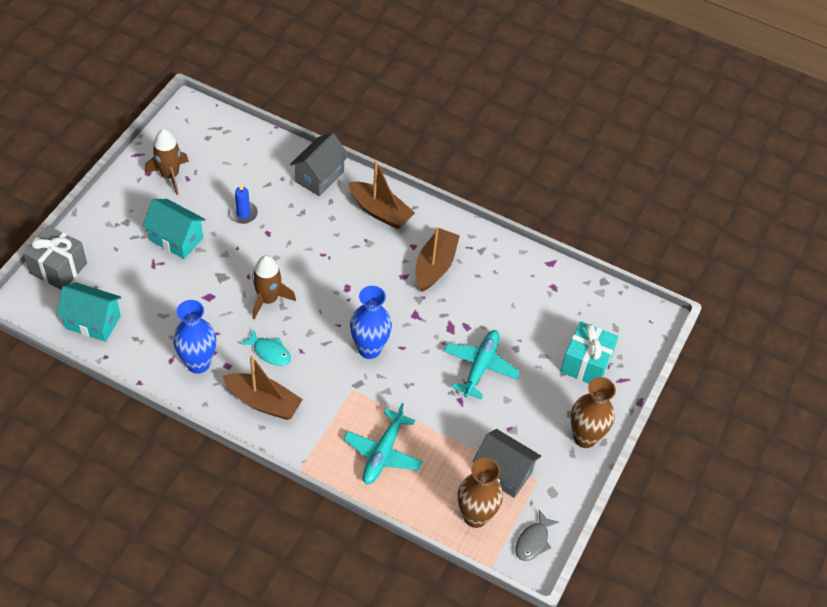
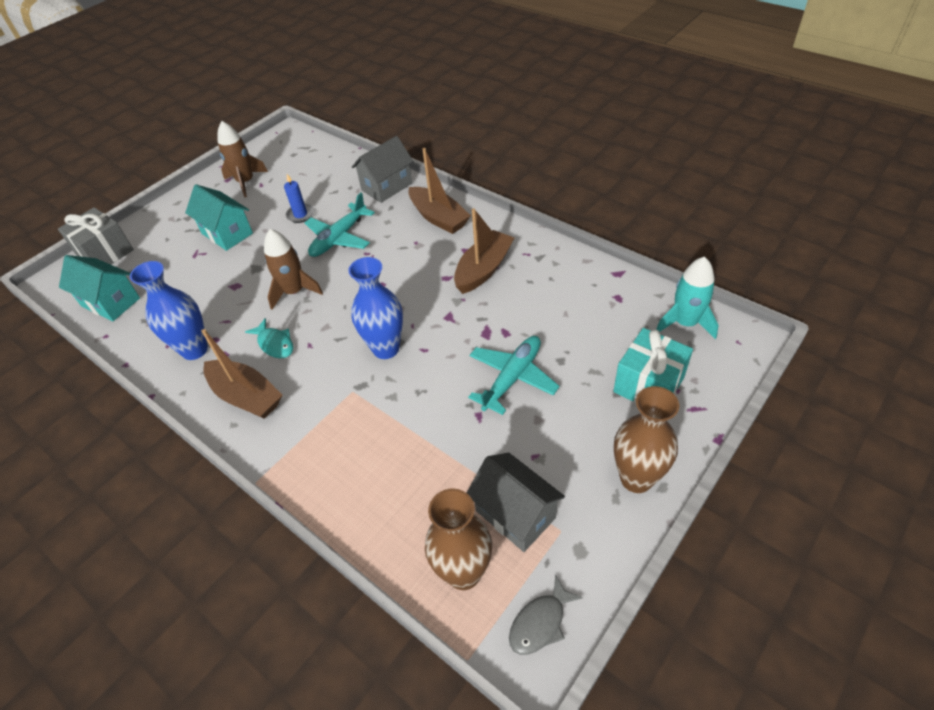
camera: 20 degrees right, 5 degrees down
(383, 453) = (365, 470): turquoise plane -> turquoise plane (339, 238)
(609, 307) = (685, 323): none -> turquoise rocket

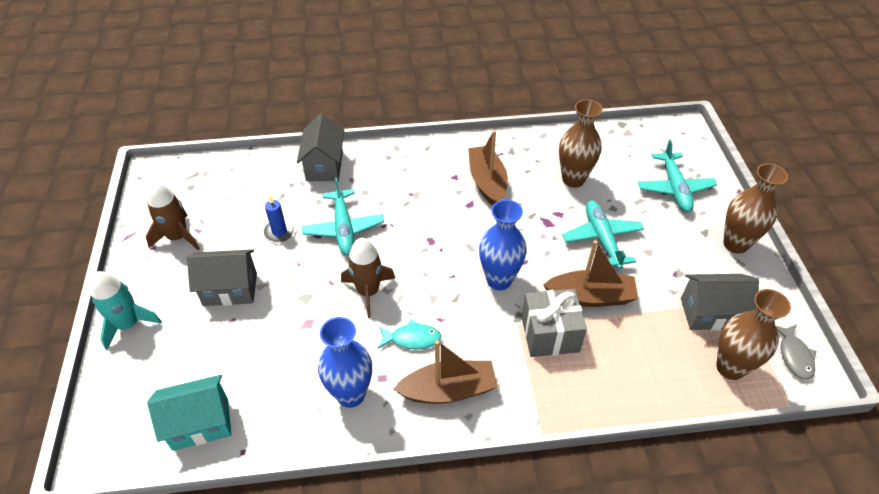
camera: 50 degrees left, 0 degrees up
(105, 253) = (117, 391): grey gift -> grey gift (550, 334)
(227, 233) = (230, 289): turquoise house -> grey house
(438, 218) = (402, 165): brown boat -> brown boat (590, 297)
(559, 313) = (573, 179): none -> brown vase
(648, 384) = (674, 188): turquoise gift -> turquoise plane
(685, 323) = (645, 139): turquoise rocket -> turquoise rocket (129, 324)

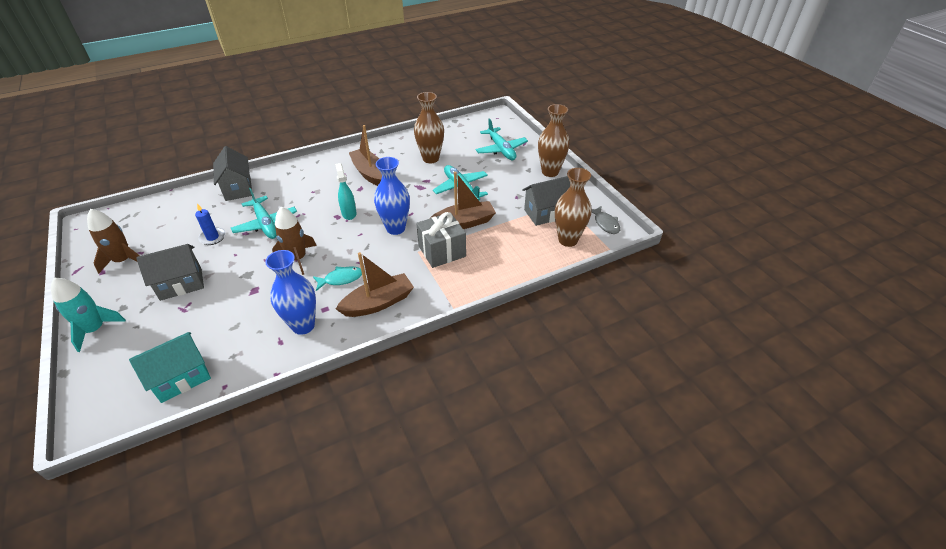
camera: 20 degrees left, 5 degrees down
(446, 240) = (349, 213): none -> turquoise spray bottle

